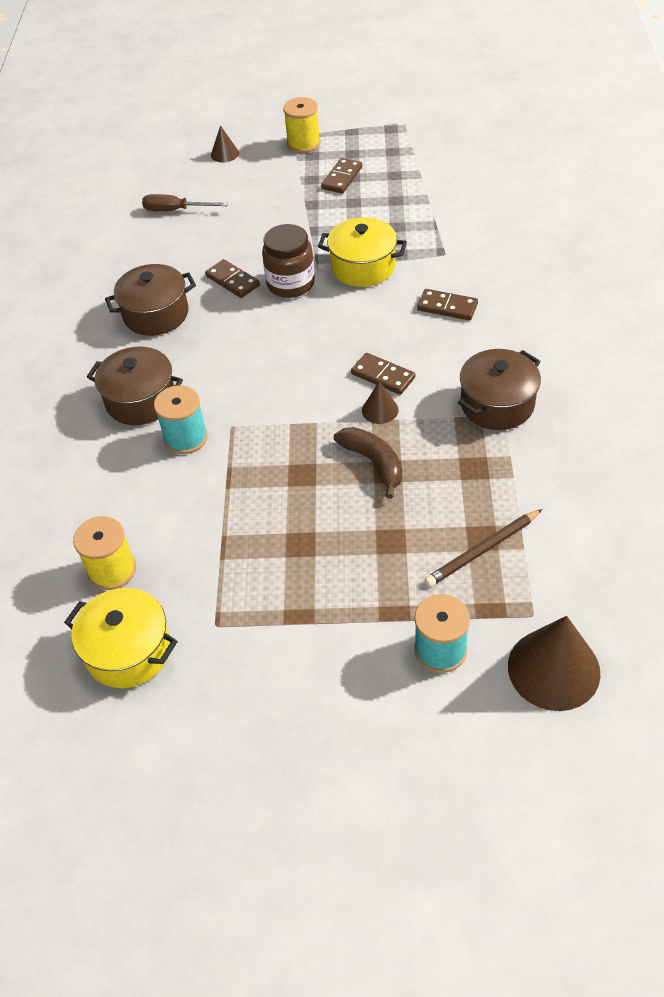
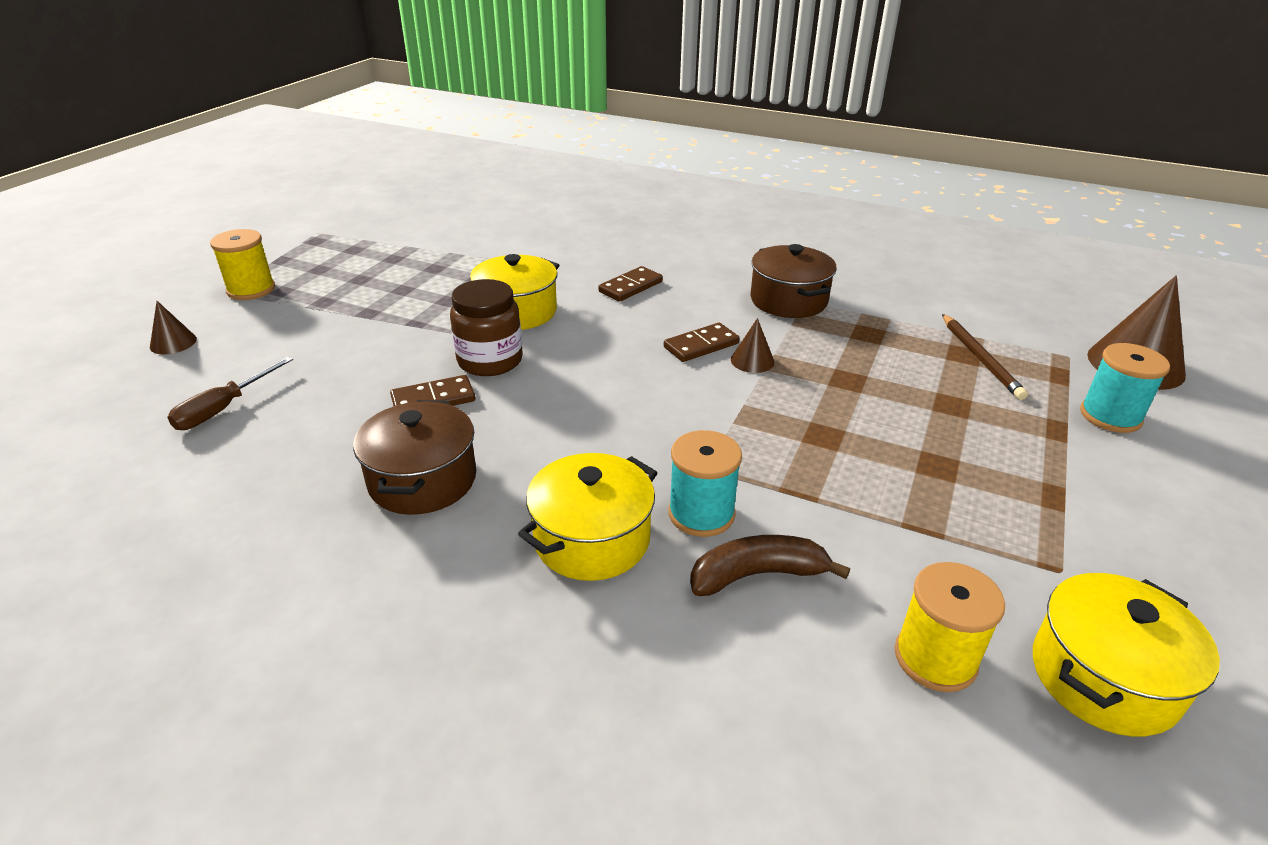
camera: 70 degrees left, 15 degrees down
(141, 400) = (592, 539): brown pot -> yellow pot
(342, 178) = (351, 285): brown domino -> none
(373, 463) = (830, 385): brown banana -> brown banana (757, 575)

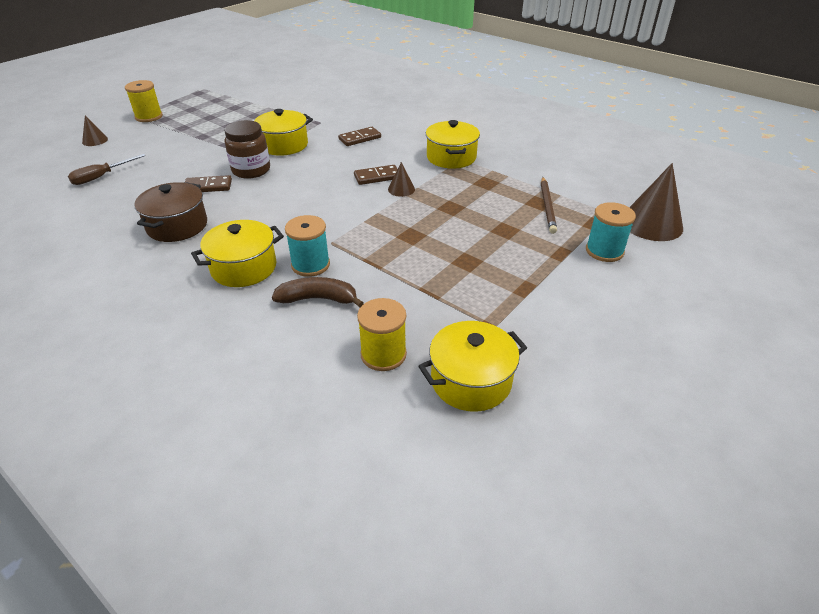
camera: 15 degrees right, 5 degrees up
(788, 300) = (451, 157): brown pot -> yellow pot

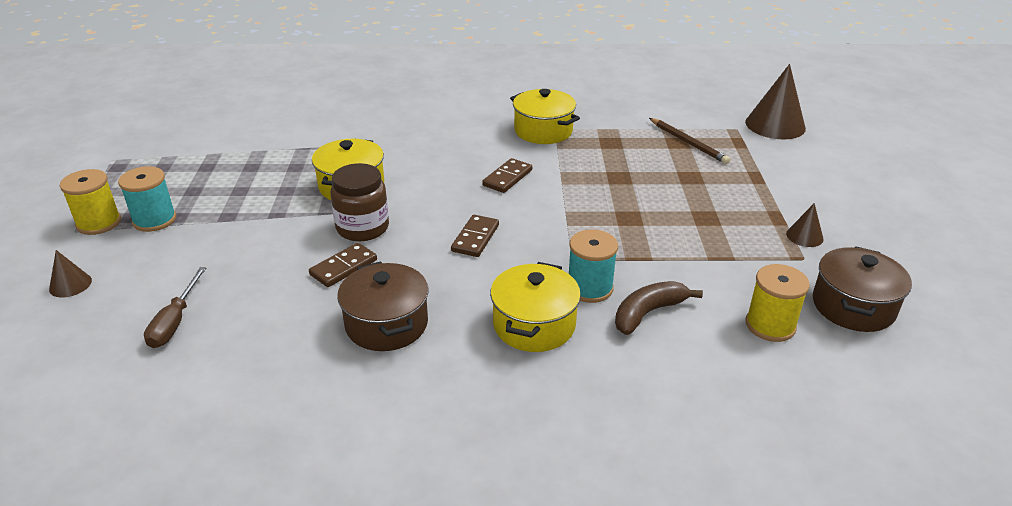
camera: 40 degrees left, 5 degrees down
(360, 138) = (423, 146): brown domino -> brown domino (475, 238)
(401, 189) = (549, 180): brown cone -> brown cone (804, 236)
(471, 381) = (853, 306): yellow pot -> brown pot
(604, 251) = (779, 161): turquoise spool -> turquoise spool (154, 220)

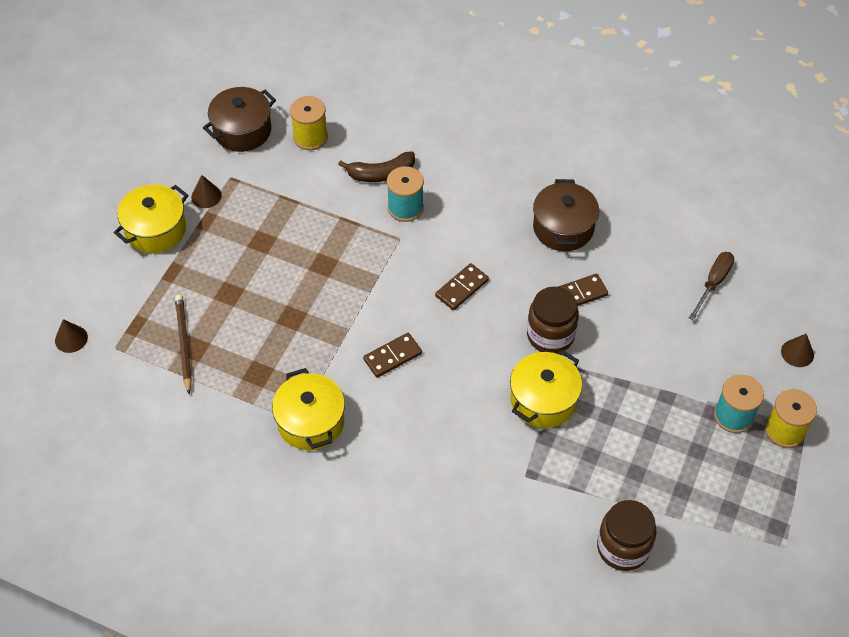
camera: 155 degrees left, 20 degrees up
(255, 131) = (623, 547): none -> brown jar
(534, 325) = (463, 192): yellow pot -> yellow pot (156, 230)
(775, 125) = (71, 339): brown cone -> brown cone, size x0.50

